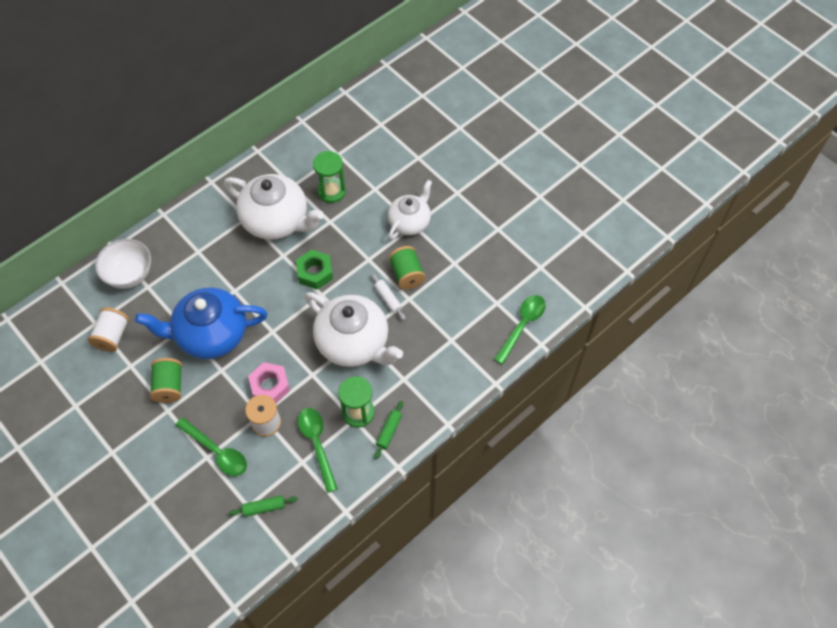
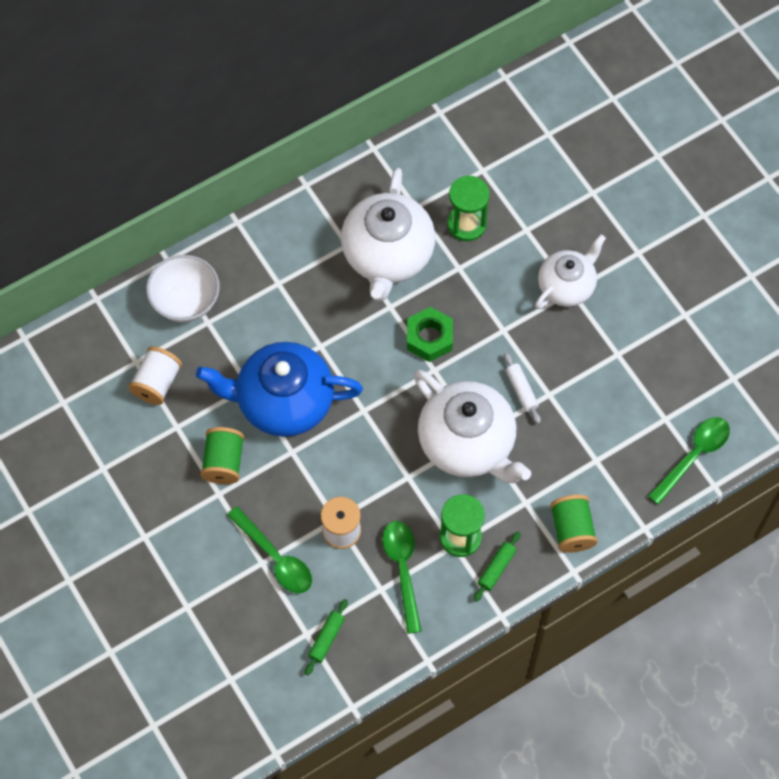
camera: 10 degrees right, 5 degrees up
(264, 507) = (326, 639): green rolling pin -> green rolling pin turned 60 degrees counterclockwise
(270, 386) = (352, 483): pink nut -> none
(276, 220) = (387, 255): white teapot -> white teapot turned 60 degrees clockwise
(407, 274) = (551, 360): green spool -> green spool (572, 529)

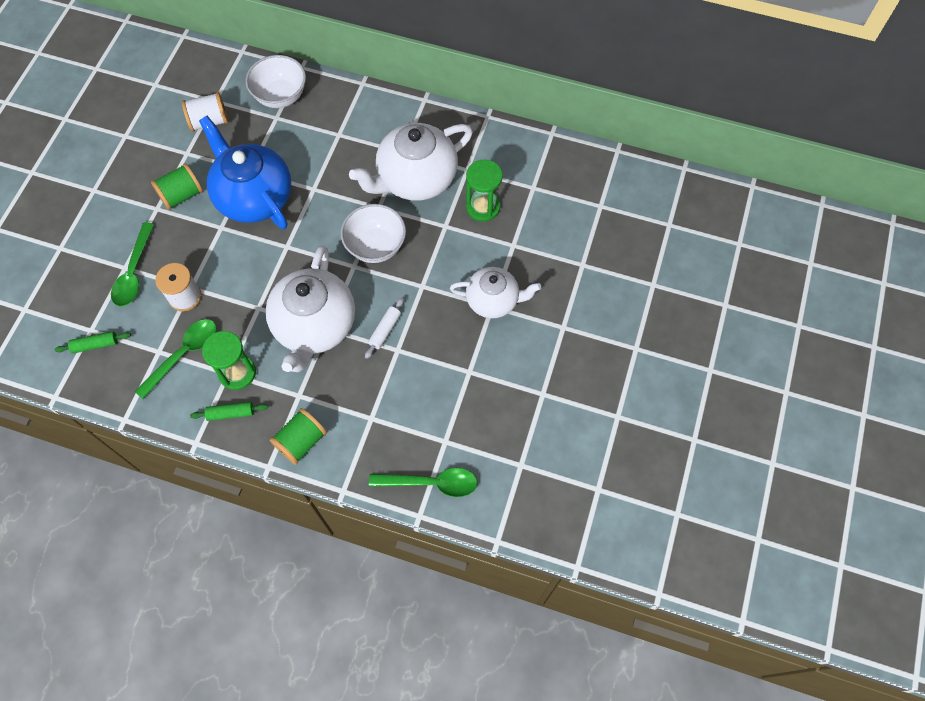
camera: 50 degrees right, 0 degrees up
(429, 338) = (375, 246): green nut -> white bowl

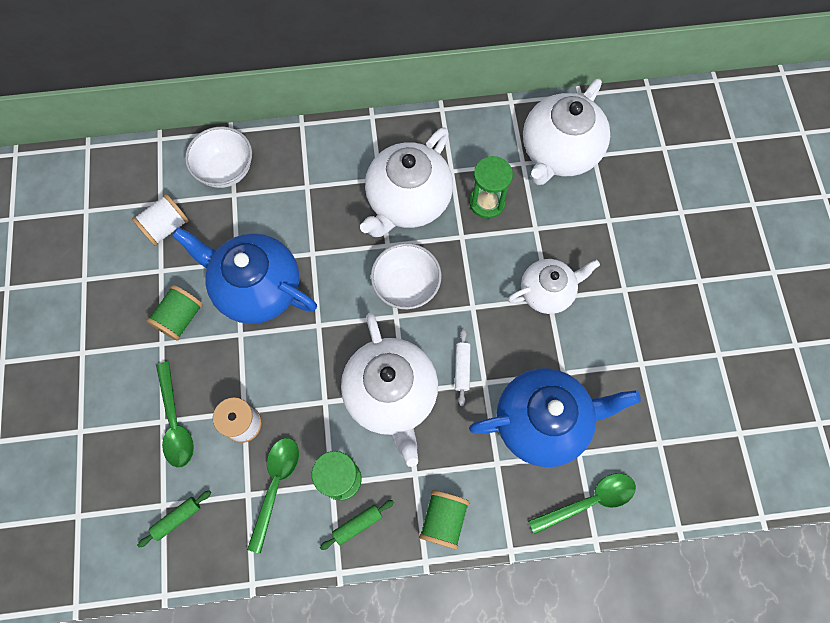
camera: 25 degrees left, 5 degrees up
(429, 402) = (543, 421): none -> blue teapot
(570, 191) = (559, 152): none -> white teapot

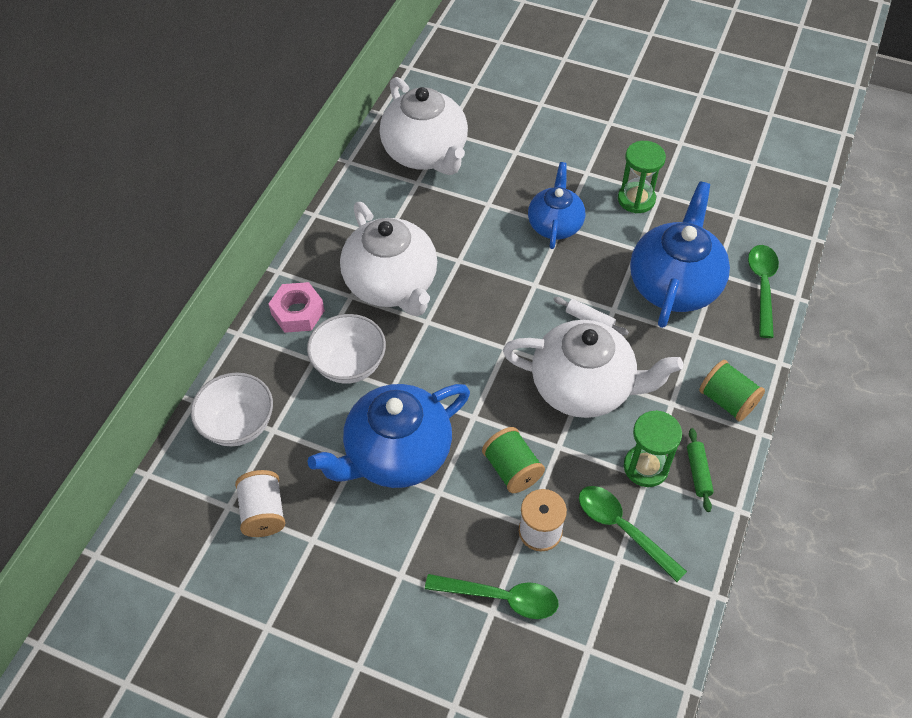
camera: 60 degrees left, 15 degrees down
(177, 518) = (610, 640): green rolling pin -> none
(180, 318) = (383, 542): green spool -> green spool (512, 469)
(342, 151) = (298, 312): none -> pink nut
(406, 286) = (480, 325): white bowl -> white bowl (349, 365)
(487, 202) = (438, 226): green hourglass -> green hourglass (636, 199)
(547, 292) = (555, 224): white teapot -> blue teapot

